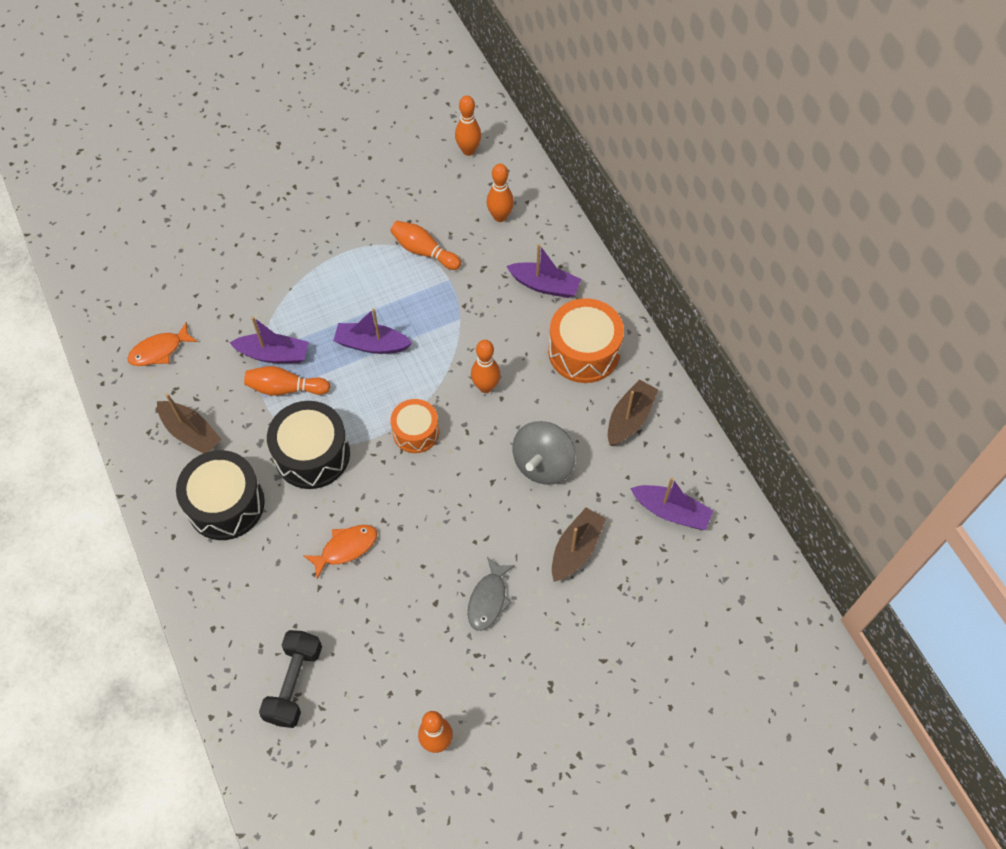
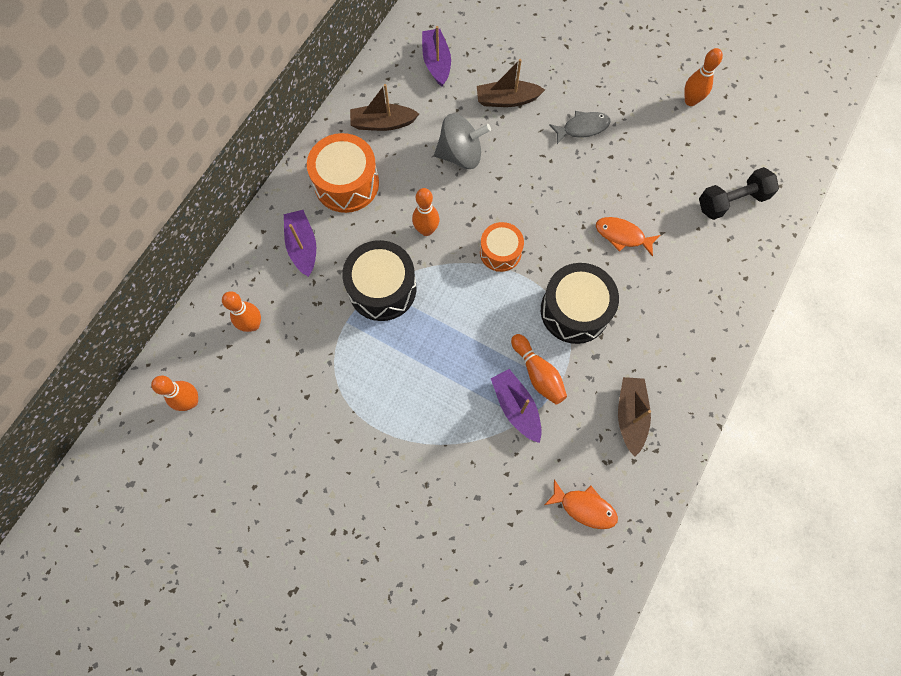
camera: 125 degrees left, 10 degrees up
(226, 504) = (660, 341): black drum -> black drum (382, 288)
(371, 344) = (450, 337): purple boat -> none
(424, 251) = (331, 361): orange bowling pin -> none

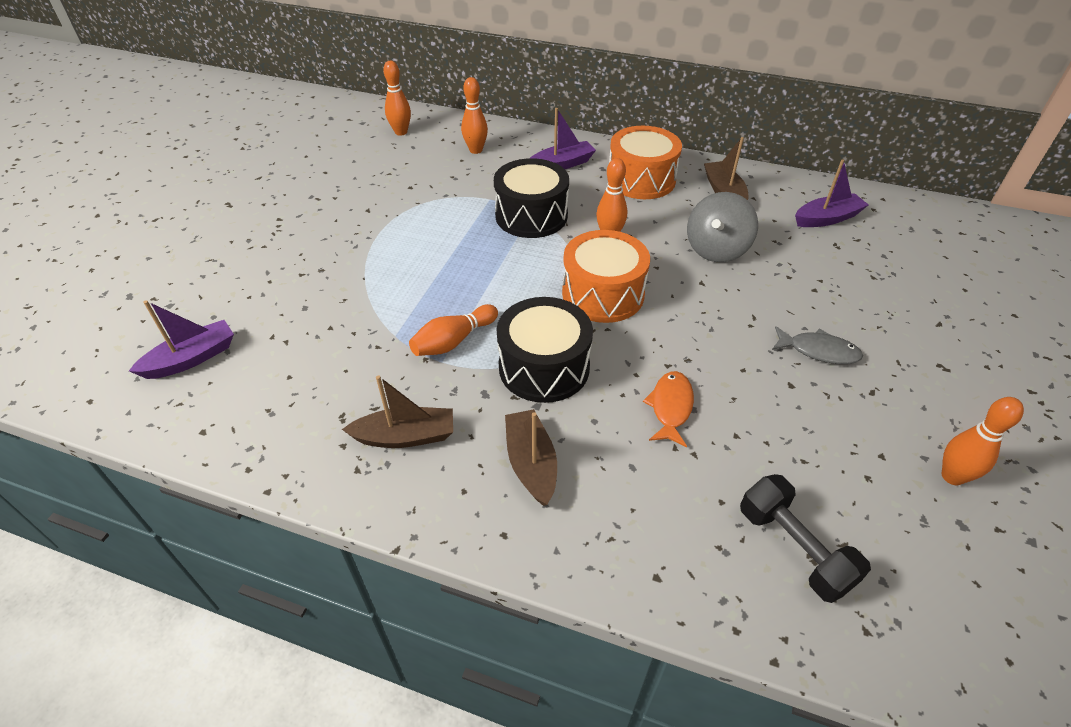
camera: 80 degrees right, 25 degrees down
(460, 155) = (716, 249): grey spinning top -> grey spinning top turned 45 degrees clockwise
(500, 252) = (603, 294): orange drum -> orange drum, size x1.60
(507, 100) = (815, 278): brown boat -> brown boat (531, 463)
(516, 407) = (409, 327): purple boat -> purple boat (191, 359)
(582, 128) = (818, 351): grey fish -> grey fish turned 45 degrees counterclockwise
(584, 507) = (285, 399): orange fish -> none

